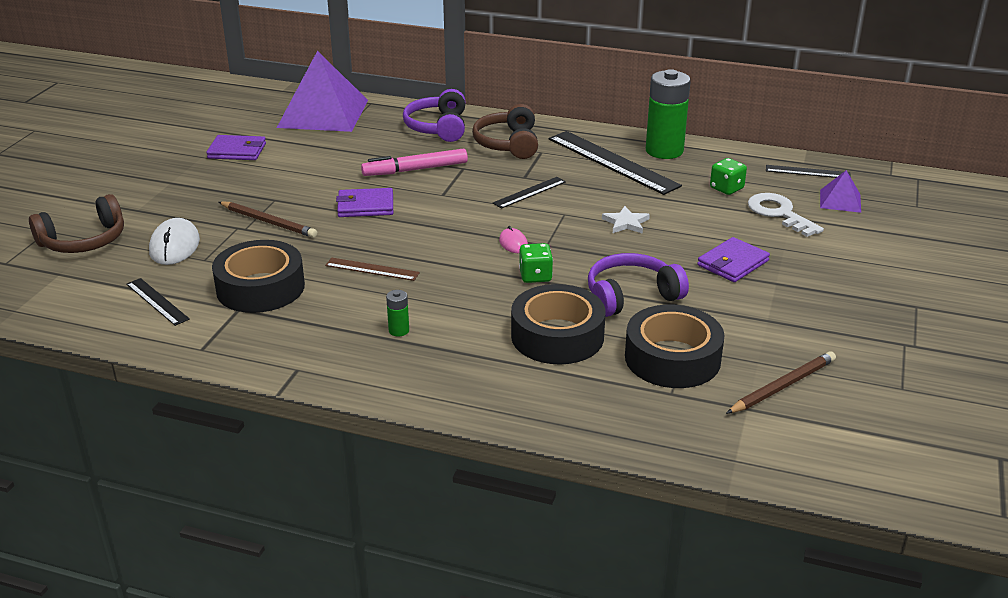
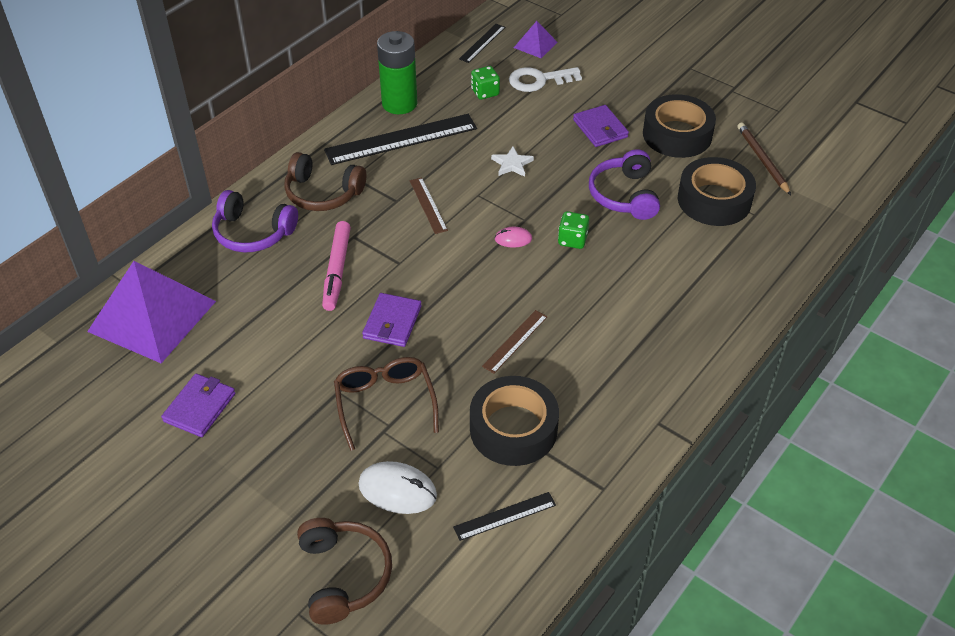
camera: 70 degrees left, 15 degrees up
(268, 222) = (385, 403): brown pencil -> brown glasses
(399, 330) = (623, 344): green battery -> none
(529, 192) = (428, 205): black ruler -> brown ruler
(557, 336) = (665, 251): black tape -> black tape (677, 135)

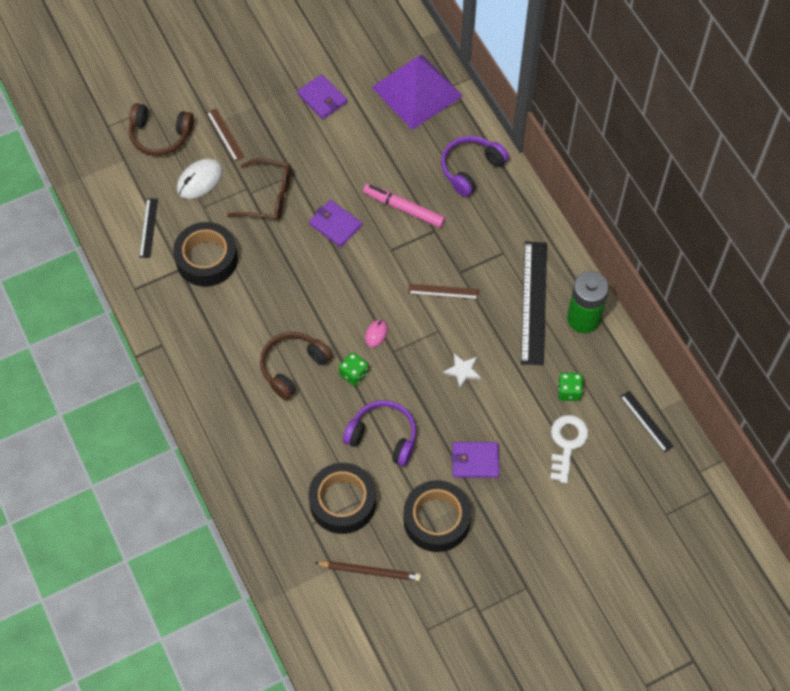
camera: 115 degrees right, 15 degrees up
(323, 193) = (493, 226): brown headphones -> brown headphones (293, 367)
(515, 341) = (277, 291): brown ruler -> brown ruler (225, 135)
(535, 45) = (624, 466): purple pyramid -> none

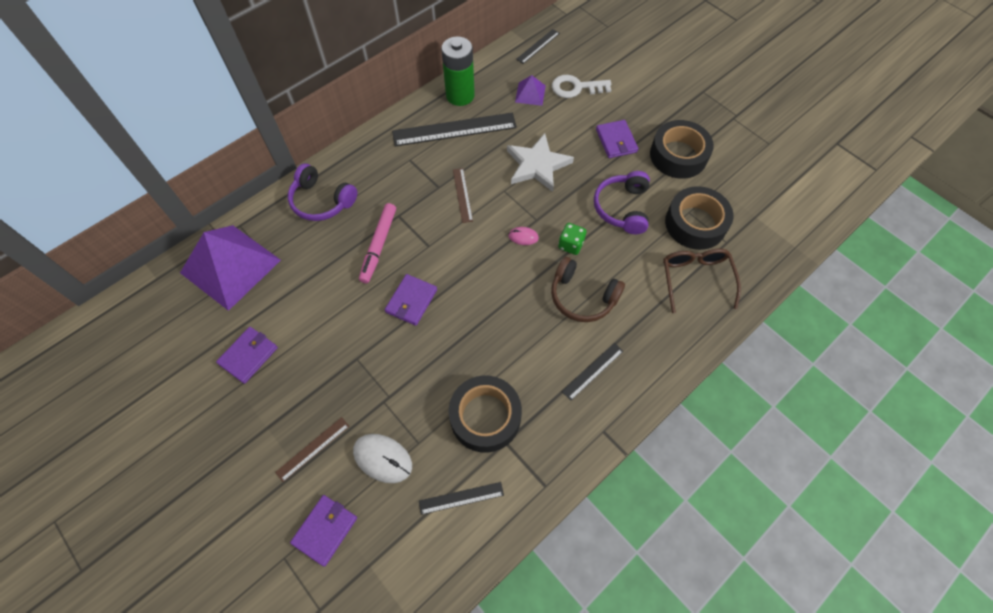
camera: 105 degrees left, 0 degrees up
(160, 135) = (325, 530): brown headphones -> purple wallet
(217, 353) = (593, 371): none -> black ruler
(268, 196) = (390, 376): brown glasses -> brown glasses (696, 279)
(370, 571) = (744, 190): brown pencil -> none
(462, 371) = (537, 165): white star -> white star, size x1.97
(569, 391) = (530, 94): green dice -> purple pyramid

